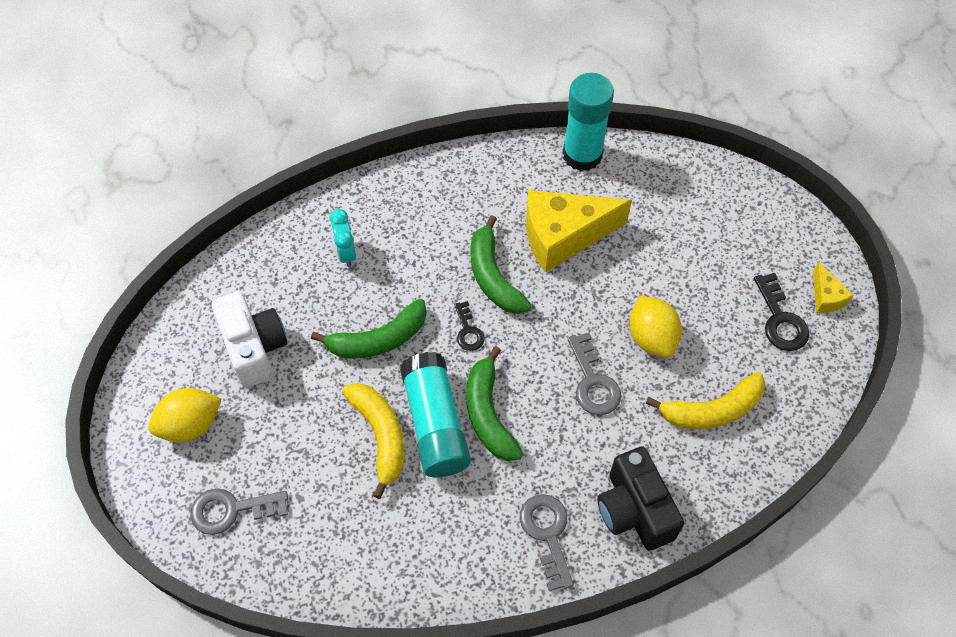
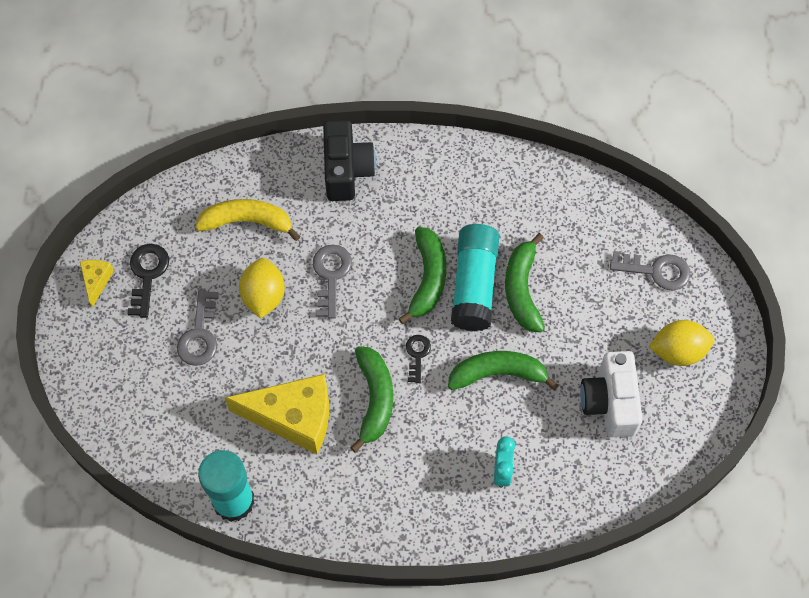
camera: 160 degrees left, 5 degrees up
(380, 436) = (522, 289): yellow banana -> green banana
(547, 534) = (419, 175): grey key -> grey key (200, 335)

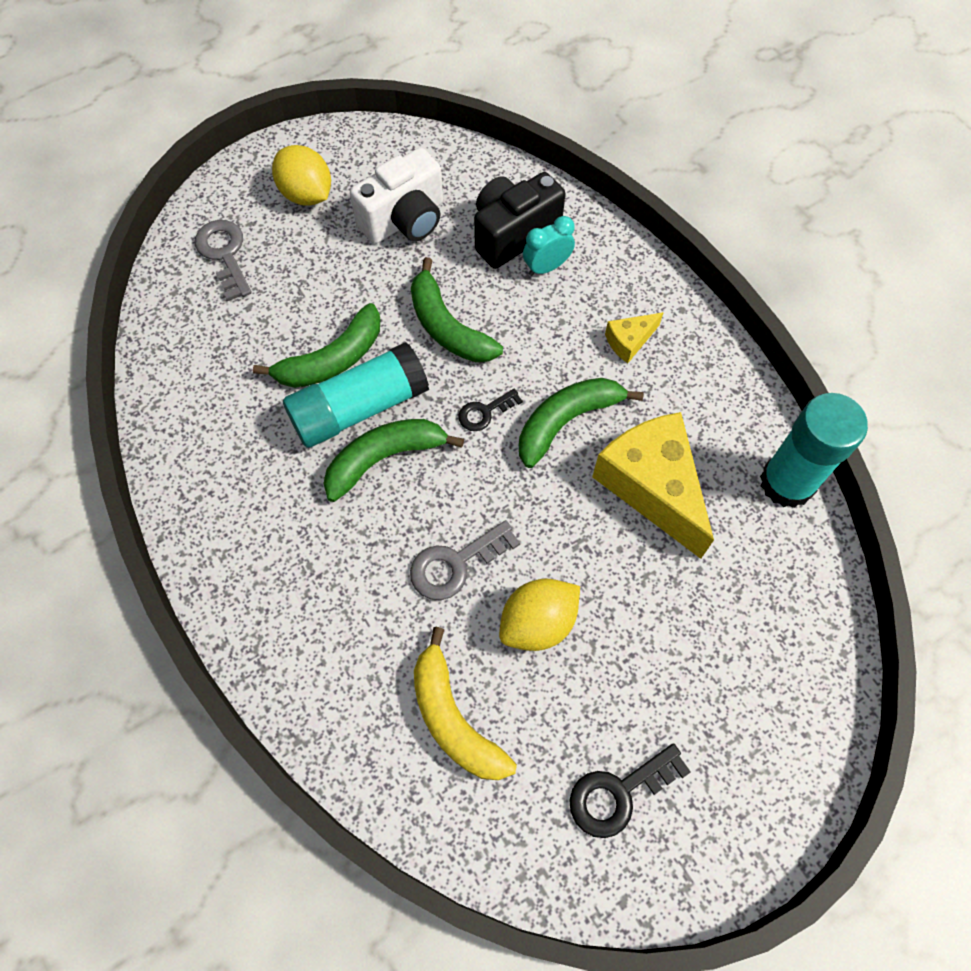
camera: 125 degrees left, 0 degrees up
(96, 281) = (678, 857): yellow cheese -> yellow cheese (629, 341)
(200, 335) = (642, 661): grey key -> none
(346, 170) = (297, 645): black camera -> black camera (513, 234)

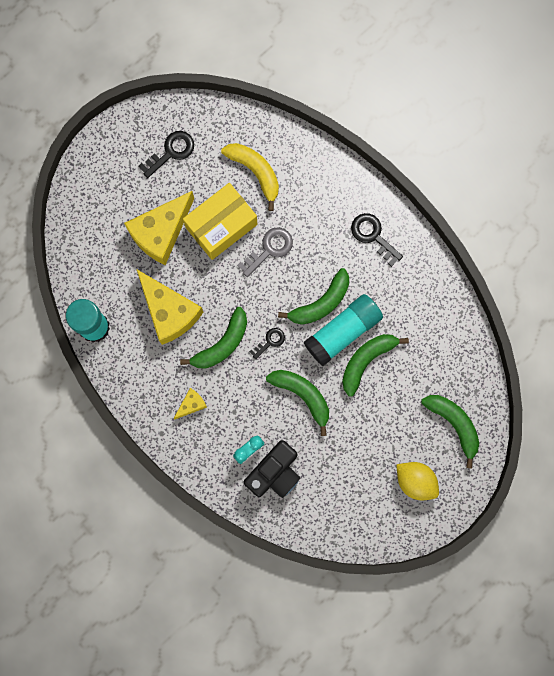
camera: 170 degrees right, 15 degrees up
(224, 254) = (454, 424): grey key -> green banana
(261, 556) = (373, 236): none -> black key
(405, 220) = (346, 471): white camera -> none
(538, 623) = (221, 226): yellow lemon -> yellow box
(654, 629) = (161, 232): none -> yellow cheese

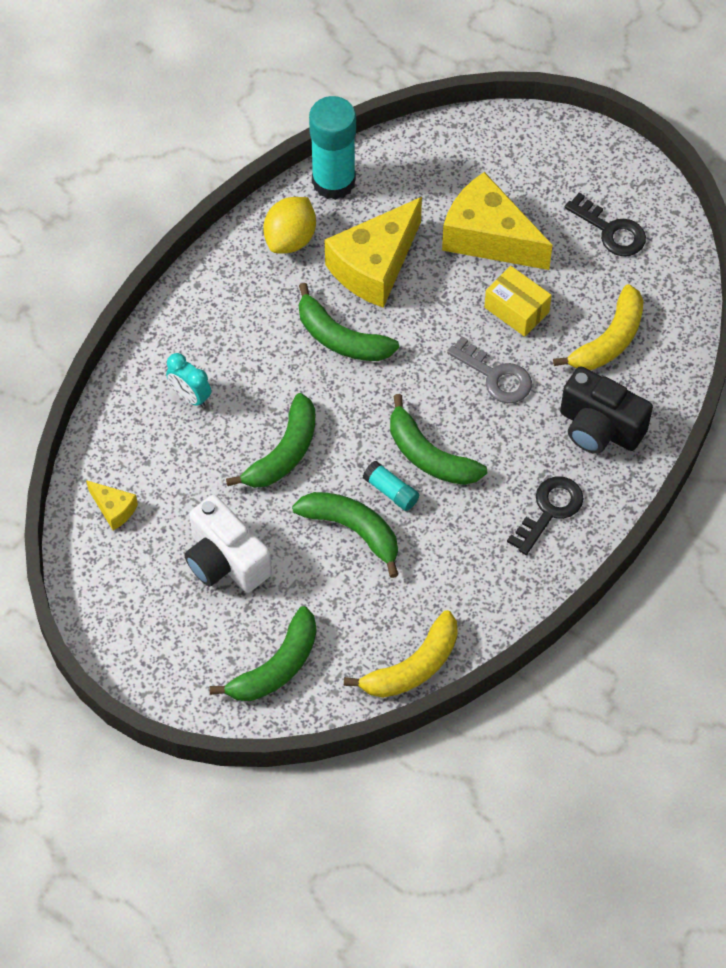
camera: 80 degrees right, 20 degrees down
(191, 404) = (245, 314): yellow cheese -> yellow cheese (114, 509)
(221, 226) = (516, 310): yellow box -> yellow box, size x0.60
(270, 341) = (356, 398): black key -> none
(274, 473) = (162, 433): black camera -> black camera (599, 428)
(342, 332) = (391, 491): turquoise glue stick -> turquoise glue stick, size x0.47
(375, 445) = (225, 561): none -> white camera
(415, 481) = (179, 624): yellow lemon -> yellow lemon (290, 239)
(467, 340) = (413, 667): none -> yellow banana

